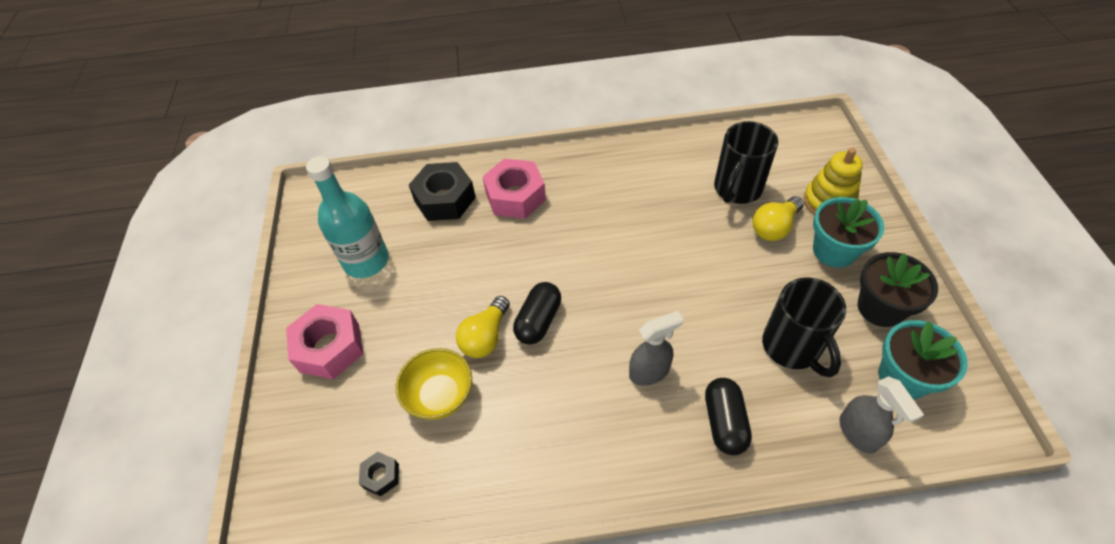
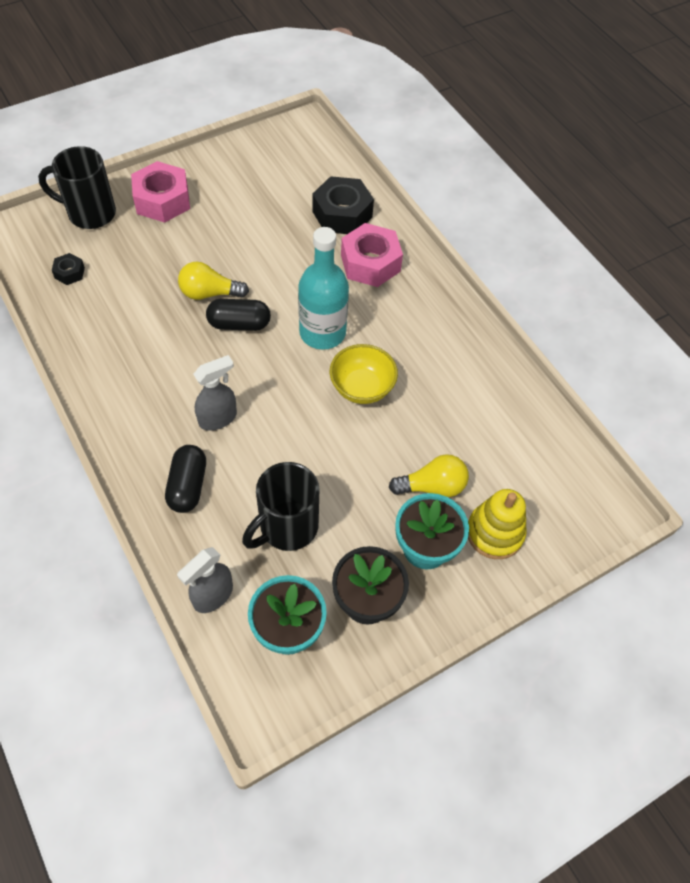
camera: 60 degrees right, 5 degrees up
(366, 261) = (252, 188): turquoise bottle -> turquoise bottle (322, 332)
(440, 395) = (145, 283): yellow bowl -> yellow bowl (362, 388)
(650, 372) = (218, 418): grey spray bottle -> grey spray bottle turned 75 degrees counterclockwise
(724, 422) = (188, 486): black capsule -> black capsule turned 60 degrees counterclockwise
(737, 189) = (470, 442): black mug -> black mug (90, 213)
(774, 227) = (432, 486): yellow light bulb -> yellow light bulb turned 150 degrees clockwise

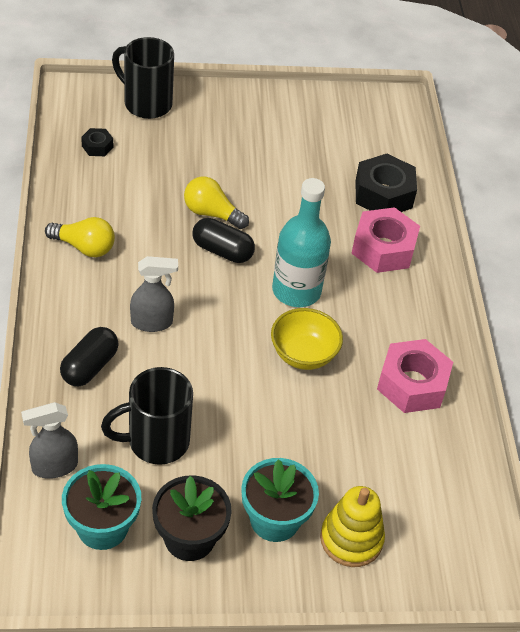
camera: 25 degrees right, 10 degrees down
(162, 200) = (218, 117): pink nut -> pink nut (412, 384)
(432, 486) = (316, 470): yellow light bulb -> yellow light bulb (84, 247)

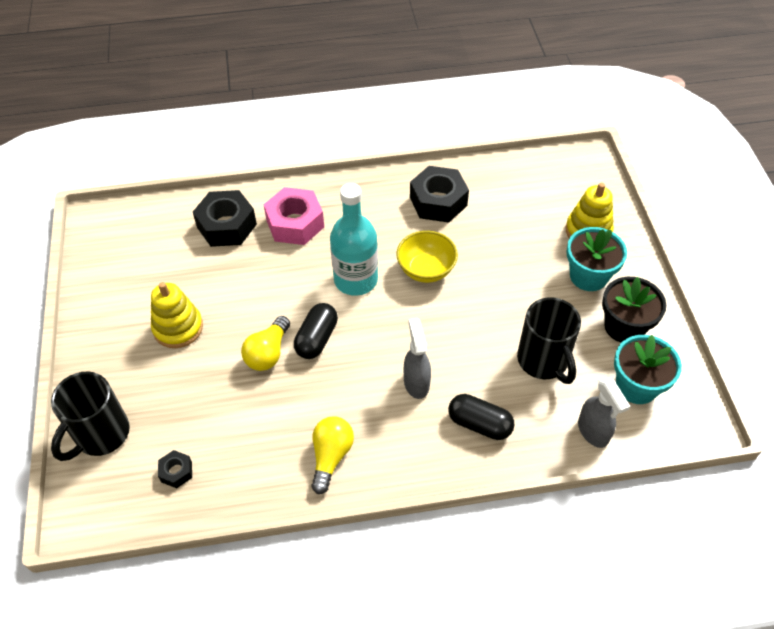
camera: 90 degrees left, 5 degrees up
(253, 153) = (178, 328): none -> yellow stacking toy
(412, 384) = (438, 201): pink nut -> black nut

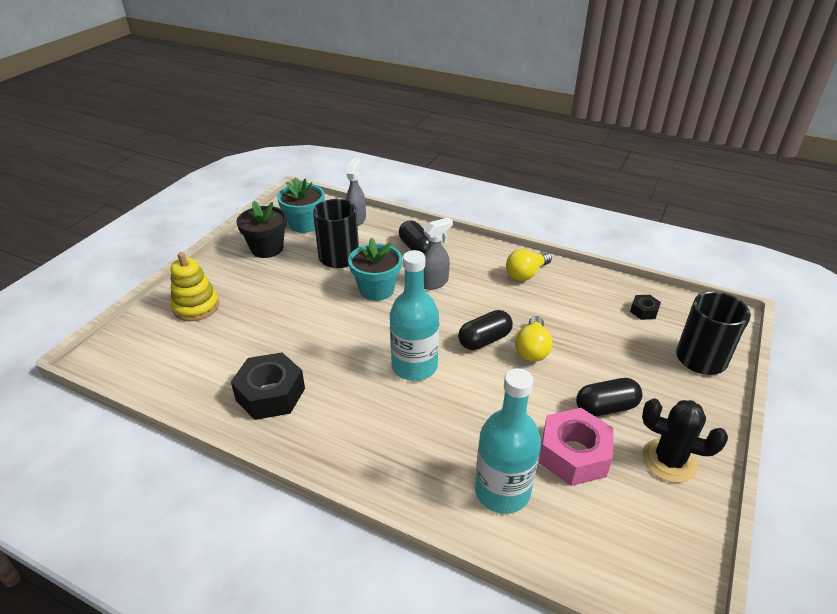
camera: 145 degrees left, 15 degrees down
(115, 307) = (669, 460): none -> black cactus
(178, 328) = (606, 407): yellow stacking toy -> black capsule
(226, 226) = (502, 491): black nut -> turquoise bottle
(268, 353) = (532, 349): yellow light bulb -> yellow light bulb turned 135 degrees clockwise
(295, 223) = (425, 451): pink nut -> pink nut (573, 454)
(416, 382) = (434, 282): grey spray bottle -> grey spray bottle turned 150 degrees counterclockwise
(426, 270) = (349, 344): yellow bowl -> none
(588, 276) = (243, 282): turquoise flower pot -> turquoise flower pot (376, 289)

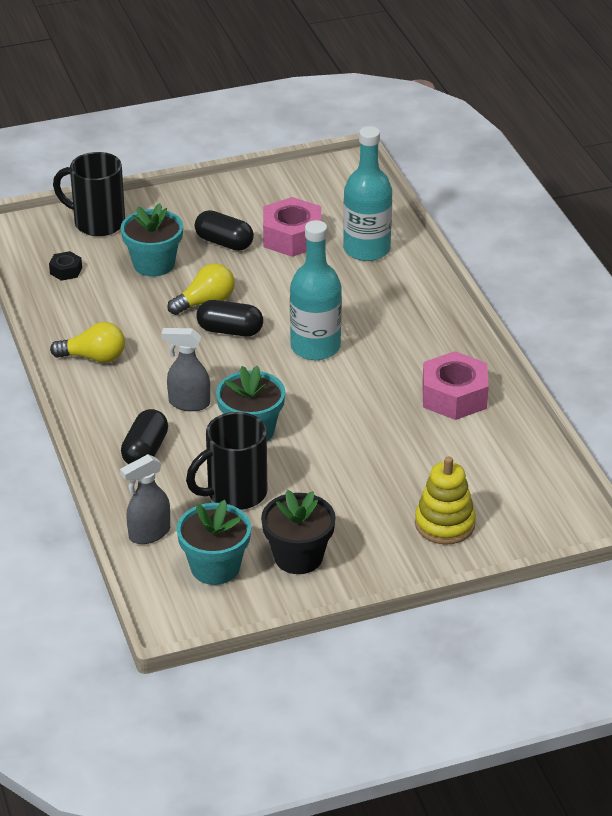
camera: 135 degrees left, 0 degrees up
(270, 394) = (454, 396): black nut -> pink nut
(611, 353) = (154, 264): none -> turquoise flower pot
(669, 460) = (240, 201): black cactus -> none

